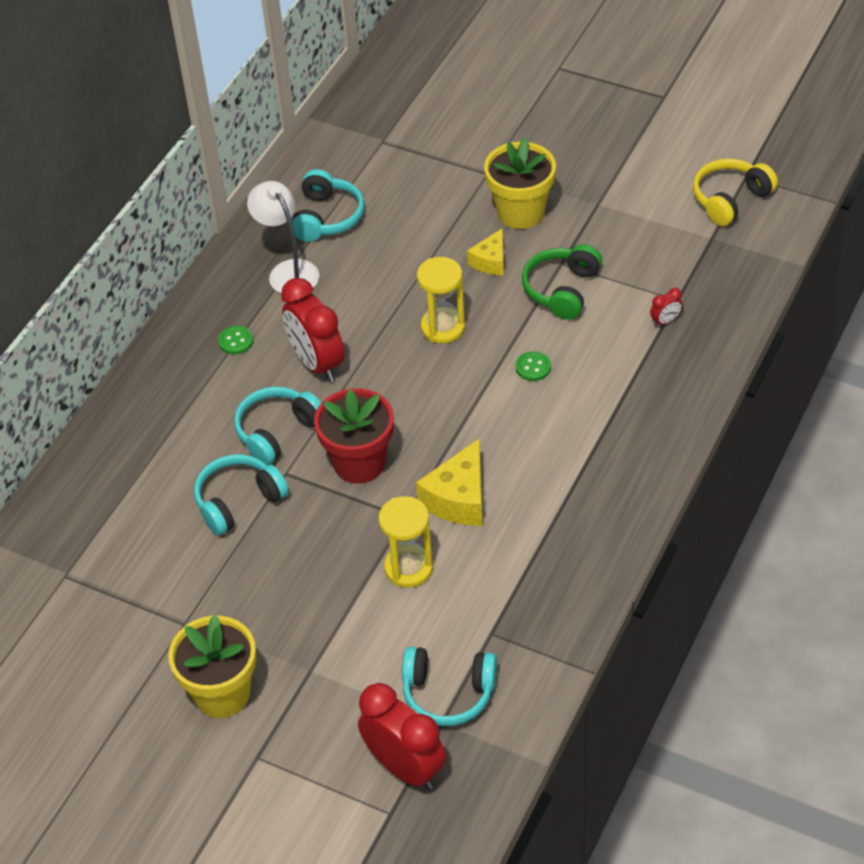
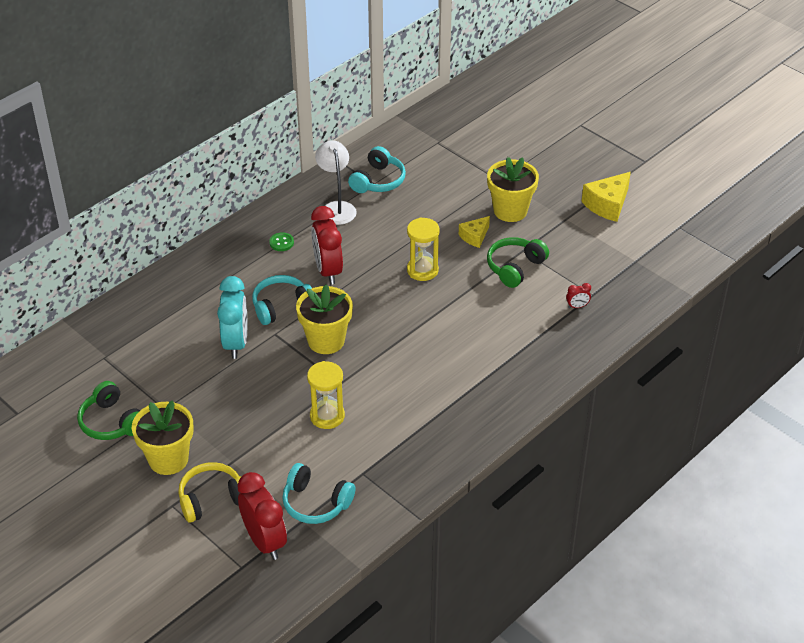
camera: 15 degrees right, 5 degrees down
(119, 665) = (112, 422): none -> green headphones
(238, 501) = (236, 343): turquoise headphones -> turquoise clock
(359, 463) = (326, 341): red flower pot -> yellow flower pot
(459, 498) = (381, 381): yellow cheese -> yellow cheese (607, 205)
(533, 367) = (471, 312): green button -> none
(730, 199) = (660, 239): yellow headphones -> yellow headphones (212, 499)

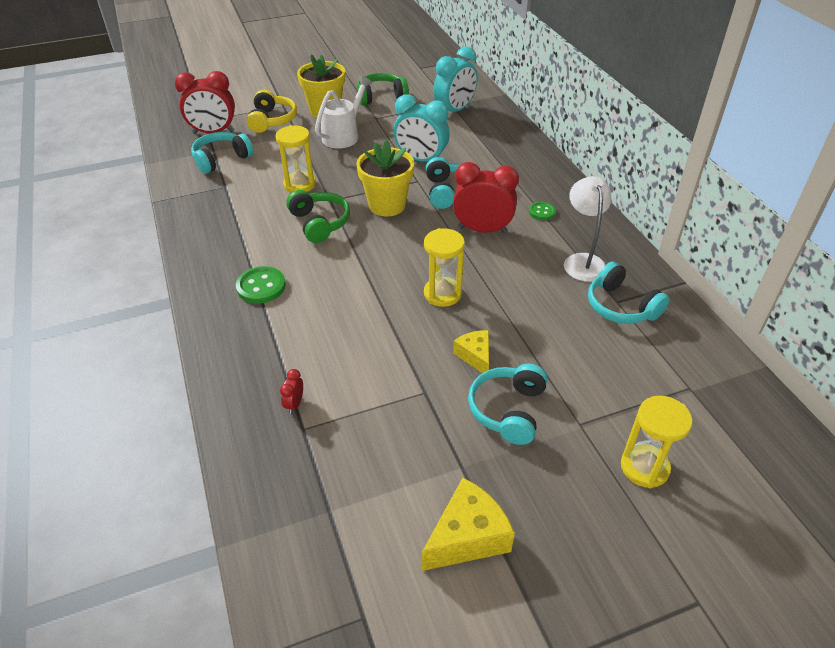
camera: 115 degrees right, 0 degrees up
(120, 349) = (454, 111): none -> turquoise clock
(216, 420) = (344, 135): none -> white watering can
(336, 208) = (582, 261): white lamp -> white lamp turned 105 degrees counterclockwise
(482, 376) = (261, 286): none -> green button
(510, 210) = (508, 410): yellow flower pot -> turquoise headphones
(513, 151) = (644, 467): none -> yellow hourglass
(515, 267) = (398, 372): green headphones -> green headphones (319, 223)
(607, 205) = (467, 537): yellow cheese -> yellow cheese turned 75 degrees clockwise

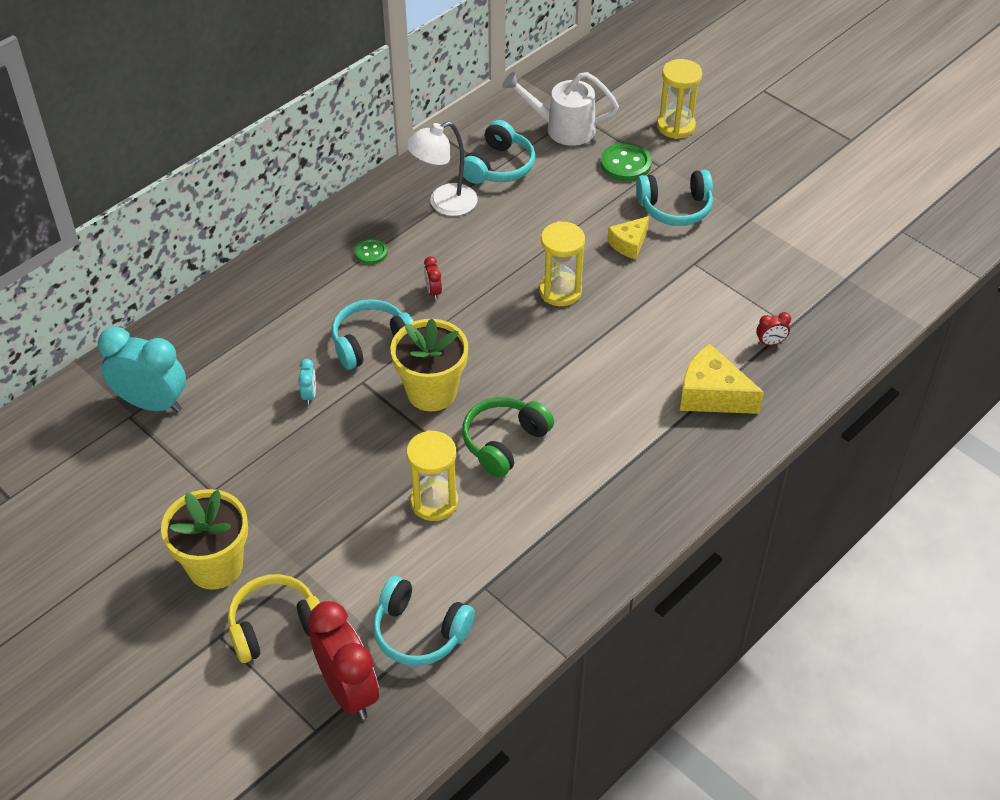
camera: 115 degrees left, 5 degrees up
(261, 286) = (645, 443): green button -> green button (625, 164)
(344, 135) = (282, 508): white watering can -> white watering can (562, 128)
(381, 97) = (138, 511): green headphones -> none
(421, 160) = (309, 395): turquoise clock -> turquoise clock, size x0.42
(467, 537) = (804, 199): yellow cheese -> yellow cheese (712, 395)
(482, 230) = (433, 292): red clock -> red clock, size x0.42

